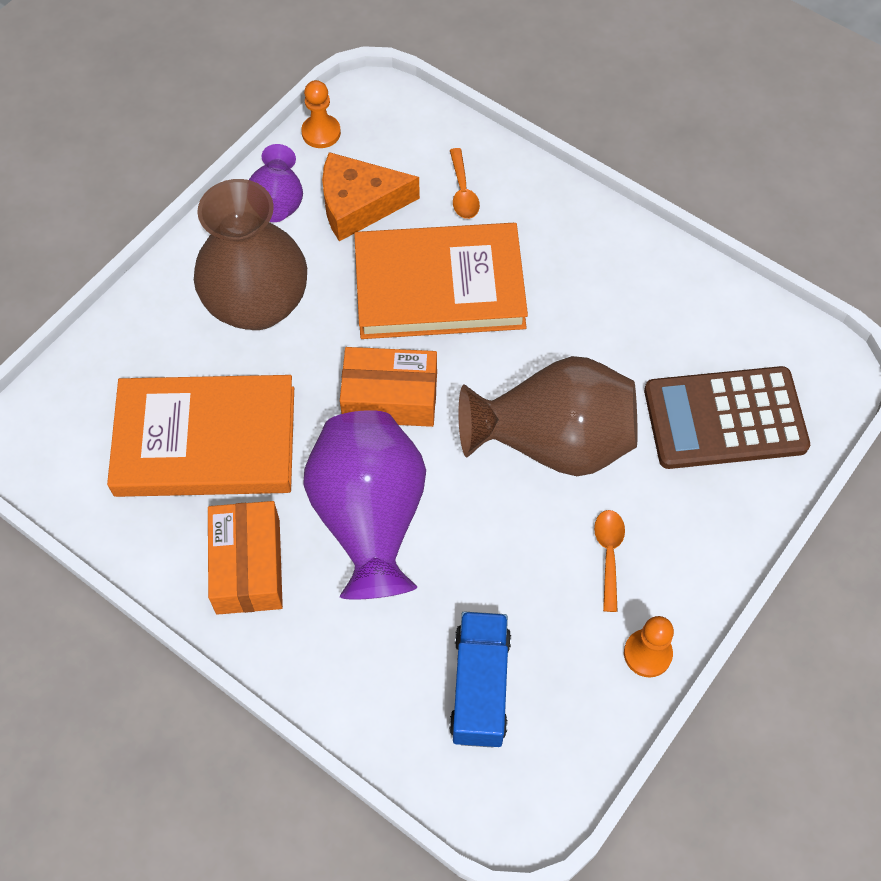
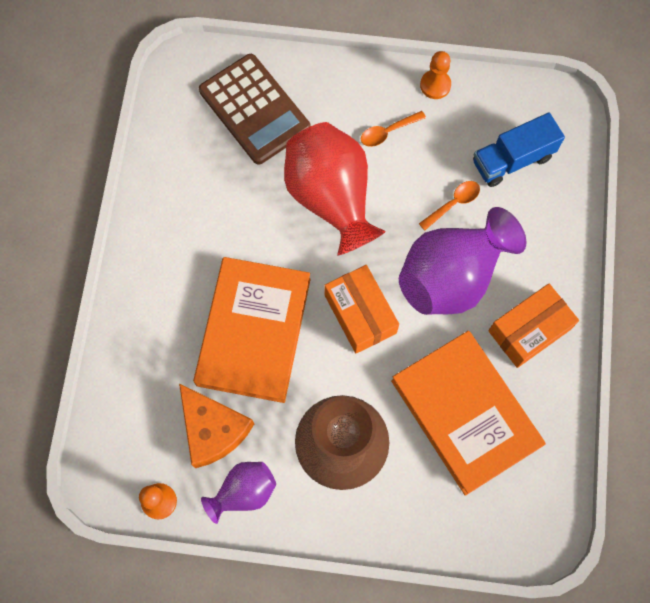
camera: 120 degrees left, 10 degrees up
(439, 286) = (253, 331): orange book -> orange book turned 45 degrees clockwise
(463, 191) = (160, 361): orange spoon -> orange spoon (453, 203)
(553, 442) = (331, 199): brown vase -> red vase

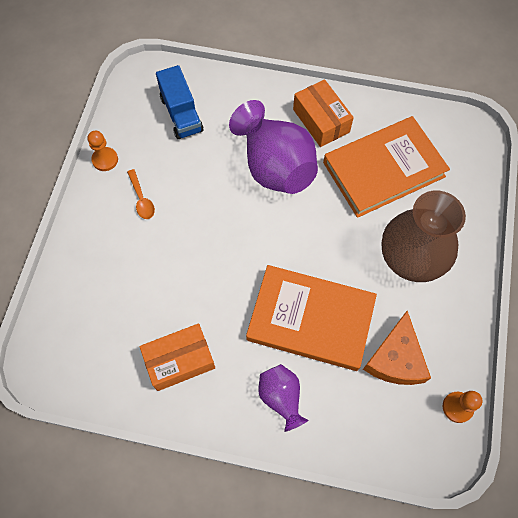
camera: 85 degrees left, 5 degrees down
(212, 429) = (395, 358): orange cheese -> orange cheese turned 135 degrees clockwise
(243, 492) = (447, 336): purple vase -> purple vase (281, 397)
(255, 109) = (99, 305): brown calculator -> none
(331, 199) = (196, 248): red vase -> none
(360, 314) = (300, 235): orange box -> orange box (180, 360)
(453, 203) = (213, 158): orange spoon -> none

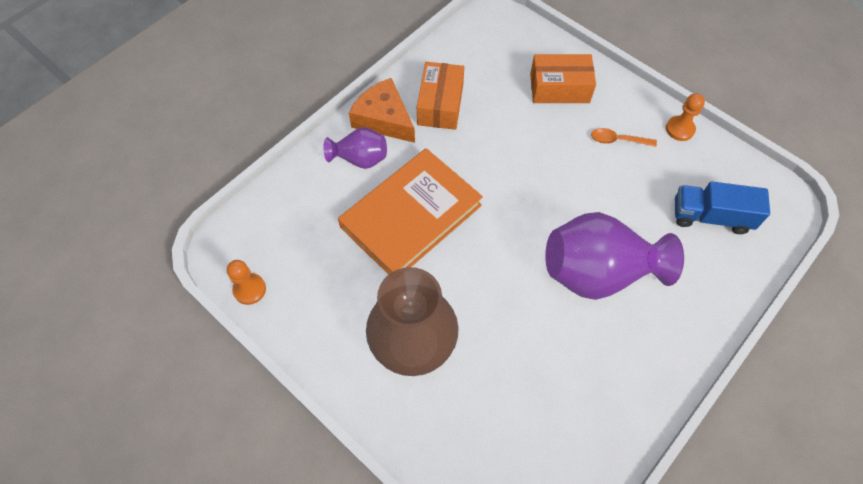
camera: 120 degrees right, 5 degrees down
(321, 121) = (638, 355): orange box -> orange box (559, 88)
(383, 169) = (535, 385): orange book -> none
(395, 358) = (327, 265): orange cheese -> orange cheese (384, 119)

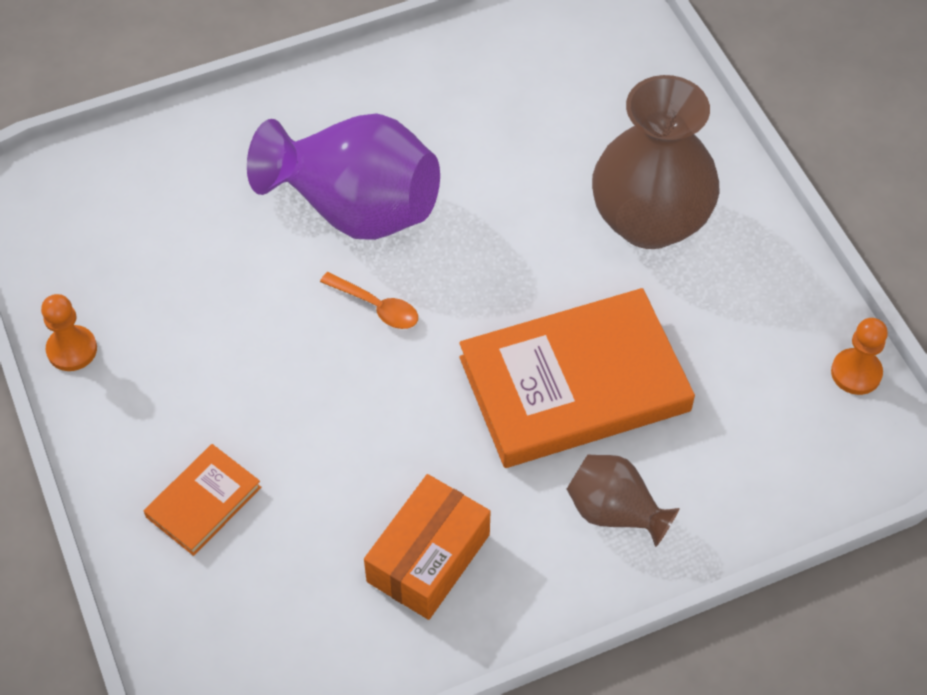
camera: 155 degrees left, 5 degrees down
(360, 159) = (615, 512): purple vase -> brown vase
(384, 119) = (541, 571): orange cheese -> none
(559, 88) = (203, 502): orange box -> orange book
(617, 140) = (181, 372): orange spoon -> orange spoon (376, 307)
(710, 216) = (145, 214): blue truck -> none

